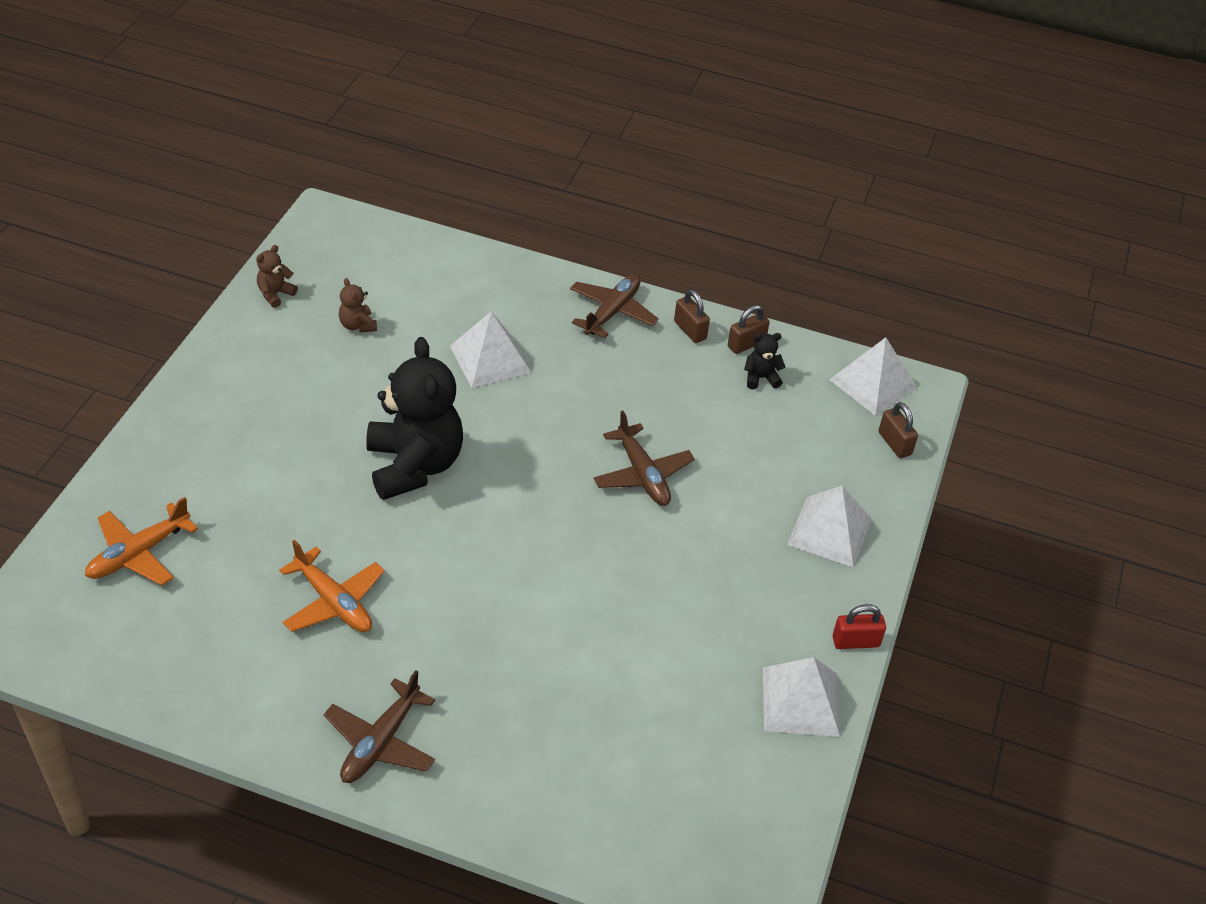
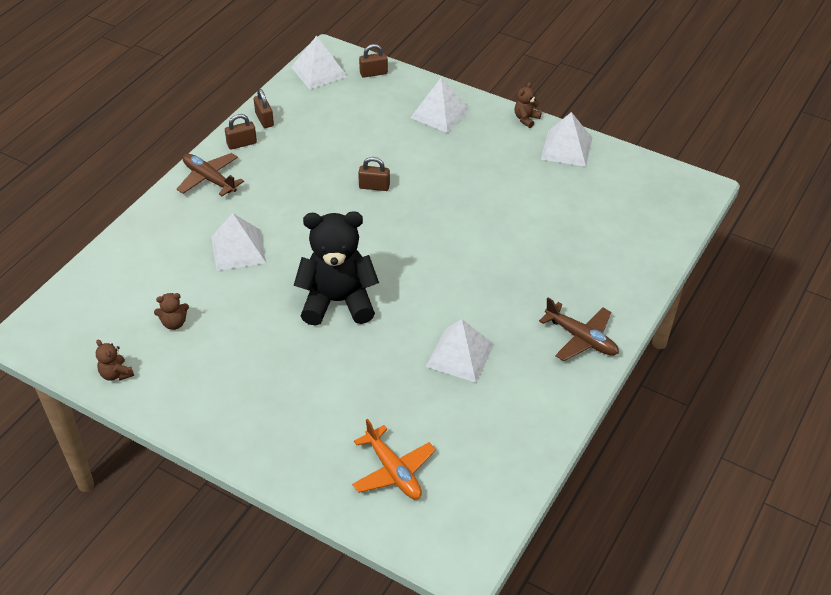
camera: 75 degrees left, 0 degrees up
(334, 602) = (460, 355): orange plane -> white pyramid
(643, 475) = (374, 186): brown plane -> brown padlock
(761, 378) = (299, 118): black teddy bear -> none
(855, 642) = (526, 119): red padlock -> brown teddy bear

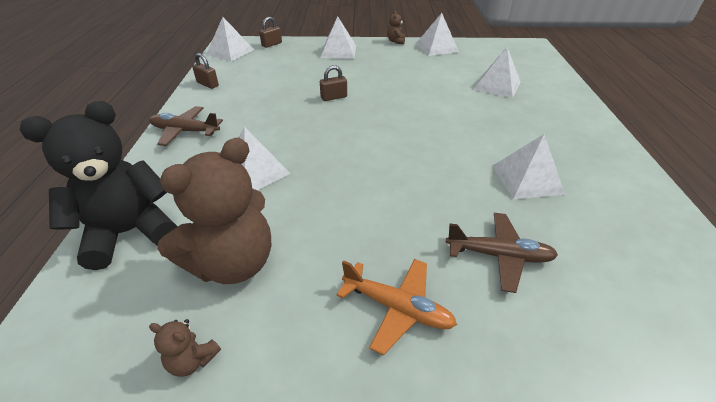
camera: 30 degrees left, 5 degrees down
(174, 323) = (233, 263): brown teddy bear -> brown teddy bear, size x2.45
(242, 144) = (199, 102): brown padlock -> none
(338, 301) = (385, 179): black teddy bear -> black teddy bear (129, 232)
(393, 471) = (609, 311): orange plane -> orange plane (398, 308)
(568, 237) = (497, 85): none -> white pyramid
(581, 338) = (588, 136): brown plane -> brown plane (499, 255)

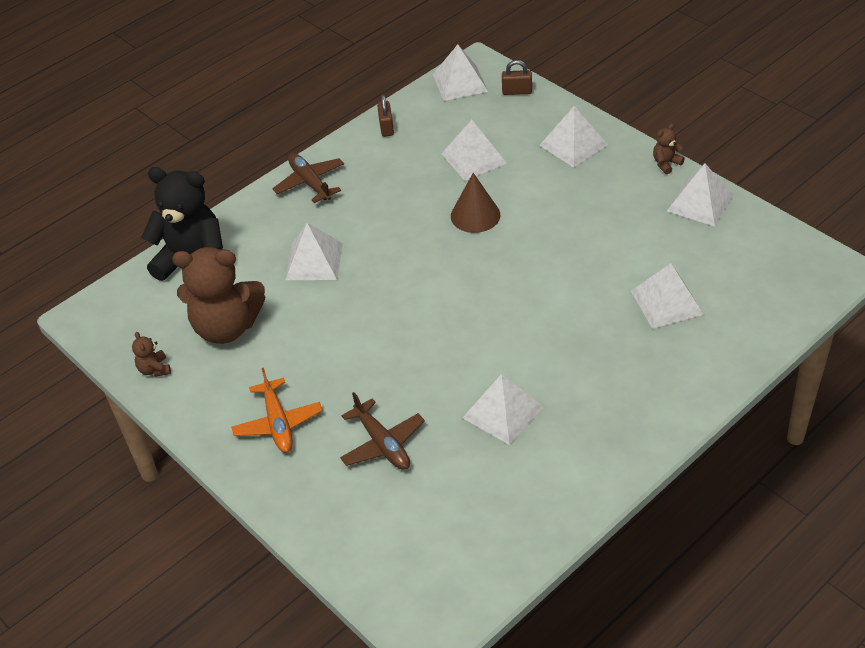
camera: 50 degrees right, 5 degrees up
(290, 76) = (474, 158): none -> white pyramid
(334, 97) = (475, 215): brown padlock -> brown cone

